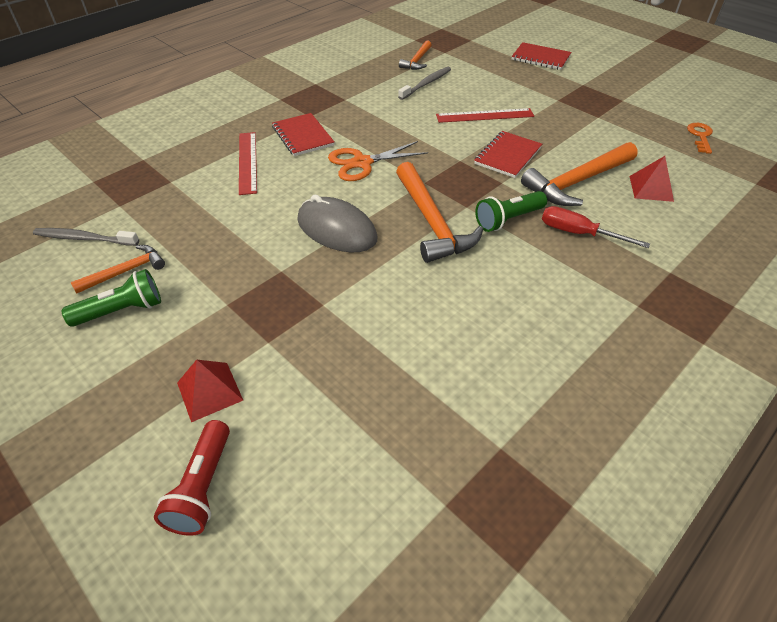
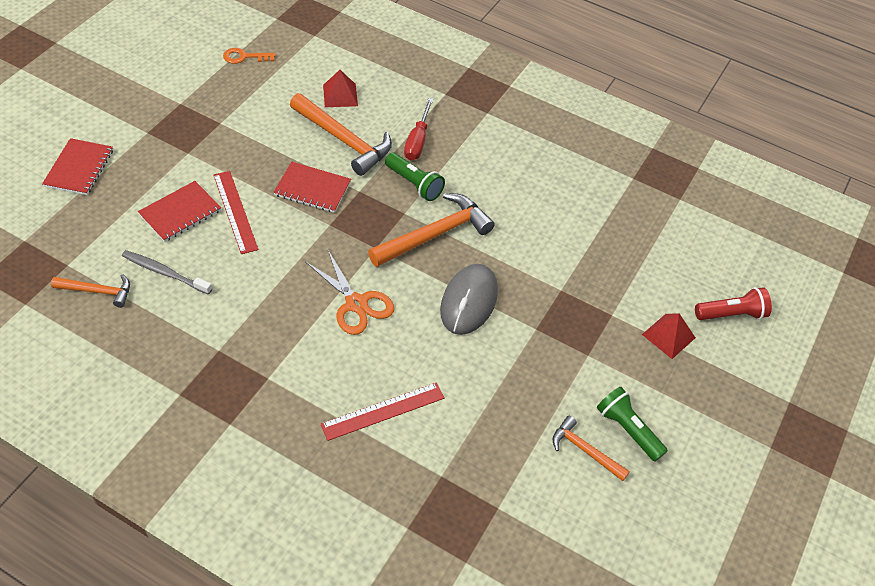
camera: 110 degrees left, 5 degrees up
(84, 238) = (558, 513): grey toothbrush -> none
(303, 136) = (316, 372): red notebook -> red notebook (180, 213)

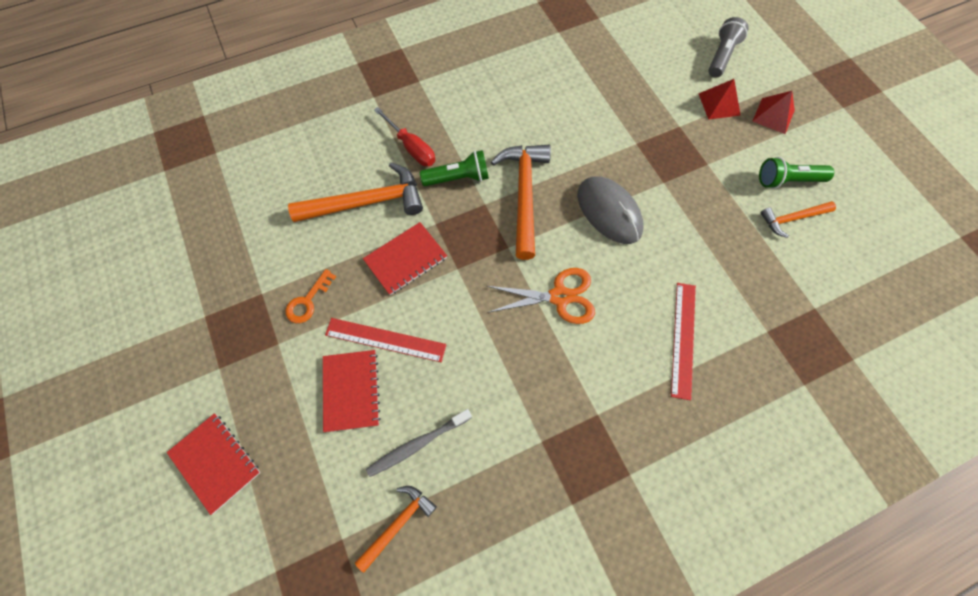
camera: 50 degrees left, 15 degrees up
(244, 57) = (191, 226): orange key -> orange key (308, 301)
(340, 95) = (309, 174): red pyramid -> red pyramid (773, 115)
(731, 314) = (721, 56): red flashlight -> grey flashlight

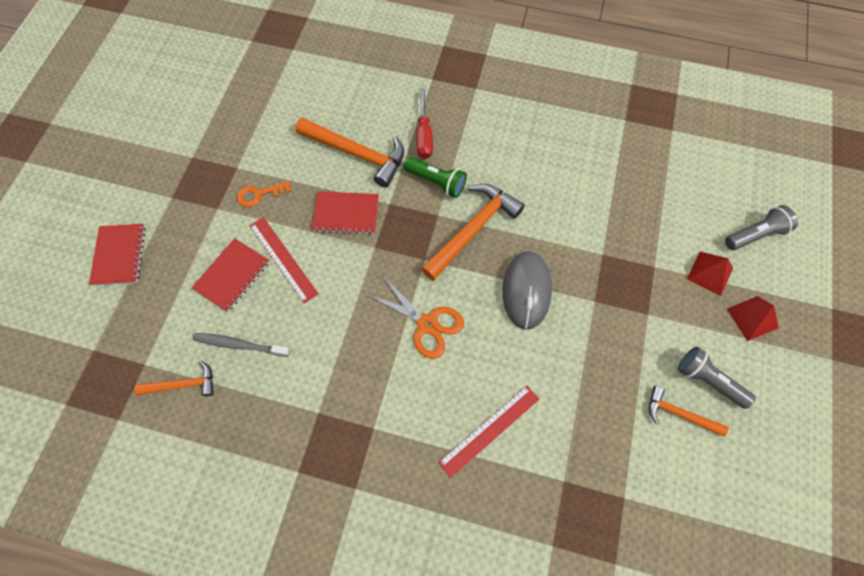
camera: 40 degrees right, 0 degrees up
(787, 180) = (708, 380): green flashlight -> grey flashlight

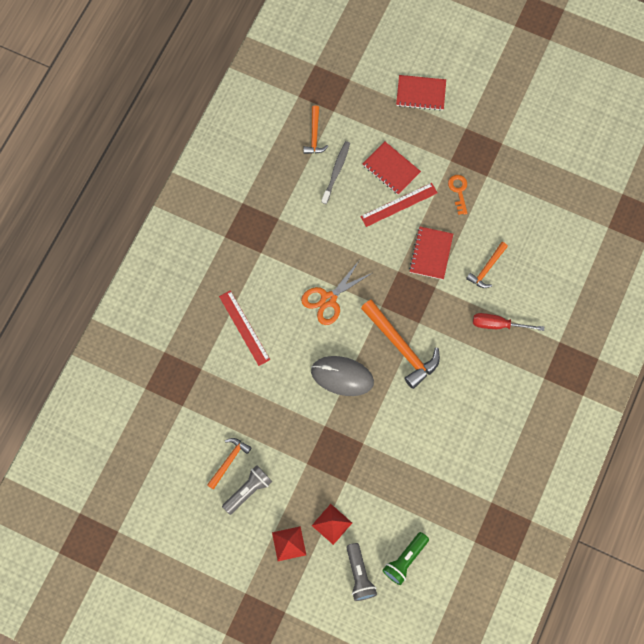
camera: 100 degrees right, 5 degrees up
(357, 153) = (487, 268): orange hammer -> orange hammer, size x0.56
(436, 182) = (450, 327): green flashlight -> green flashlight (405, 560)

